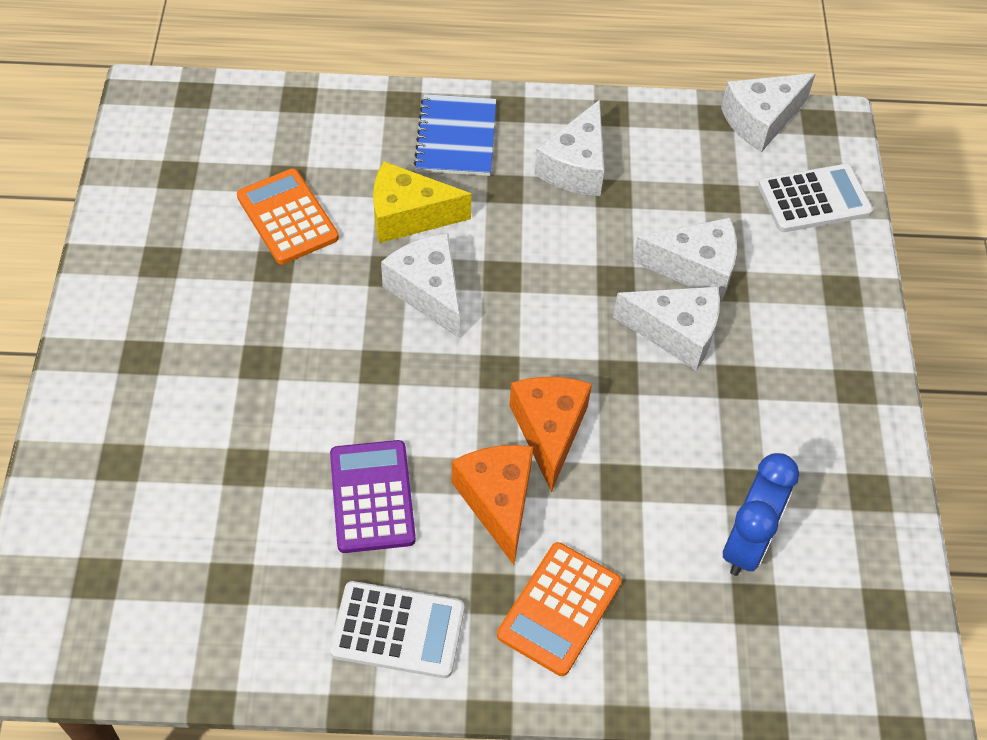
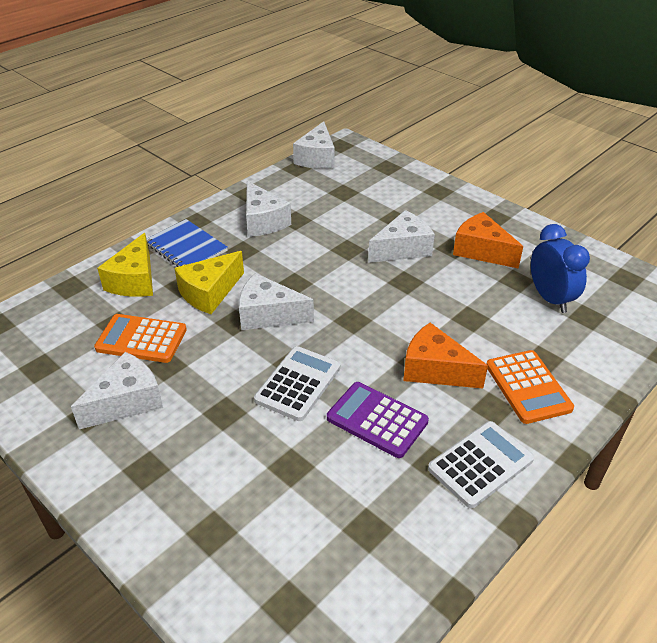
camera: 45 degrees left, 15 degrees down
(360, 140) = (135, 280): none -> yellow cheese
(549, 431) = (411, 324): orange cheese -> orange cheese (481, 251)
(695, 268) = (372, 222): white cheese -> white cheese (127, 402)
(814, 199) = (380, 170): white calculator -> white calculator (298, 384)

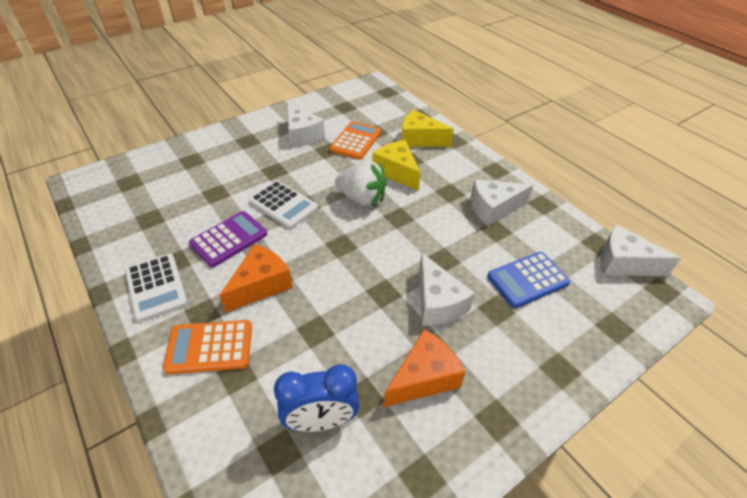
camera: 100 degrees right, 5 degrees up
(186, 247) = (457, 164): blue notebook -> none
(268, 315) = (362, 198): white cheese -> white strawberry
(355, 203) = (527, 280): none -> blue calculator

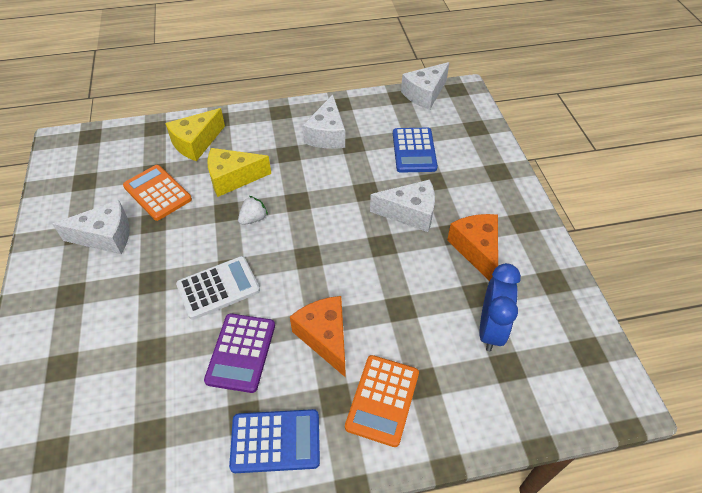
camera: 65 degrees left, 5 degrees up
(156, 287) = (275, 441): white calculator -> blue calculator
(229, 239) = (241, 352): purple calculator -> purple calculator turned 150 degrees counterclockwise
(362, 198) = (253, 219): white strawberry -> white strawberry, size x0.53

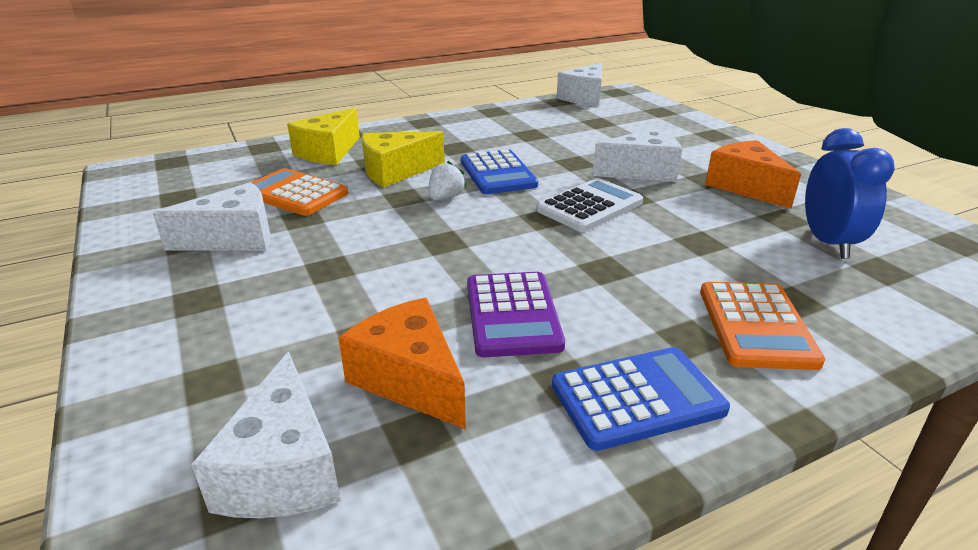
camera: 15 degrees left, 20 degrees down
(218, 288) = (435, 260): white calculator -> white calculator (590, 206)
(325, 337) = (623, 281): orange cheese -> orange cheese (409, 379)
(327, 135) = (494, 131): white cheese -> white cheese (283, 469)
(414, 150) = (606, 131): blue calculator -> blue calculator (497, 173)

